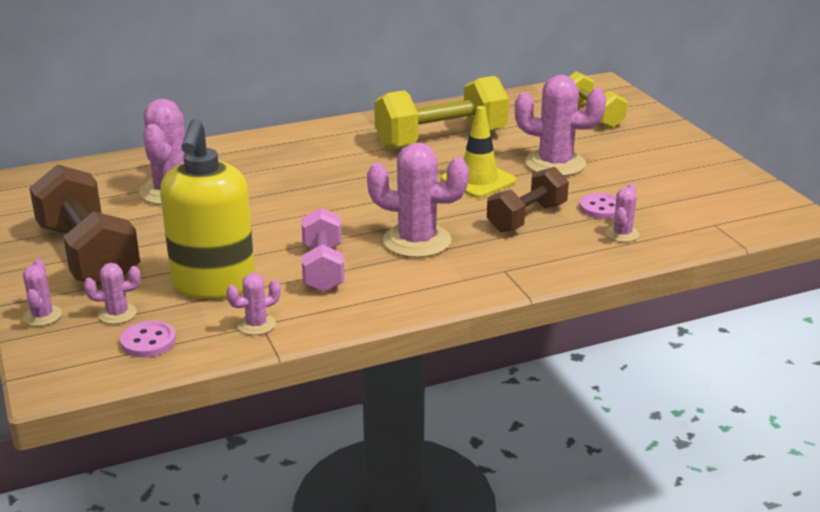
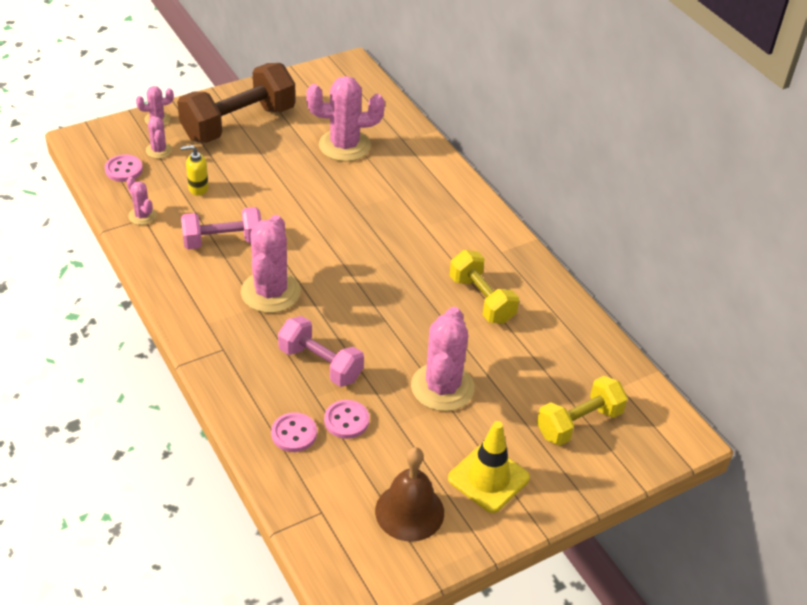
camera: 80 degrees right, 15 degrees up
(213, 284) = (198, 188): yellow soap dispenser -> yellow soap dispenser, size x0.40
(441, 140) = (481, 299): yellow dumbbell -> yellow dumbbell, size x0.62
(478, 180) = (394, 329): yellow traffic cone -> yellow traffic cone (488, 478)
(527, 218) = (320, 364): brown dumbbell -> pink dumbbell
(622, 234) = (294, 434): pink cactus -> pink button
(703, 186) = (409, 511): none -> brown bell

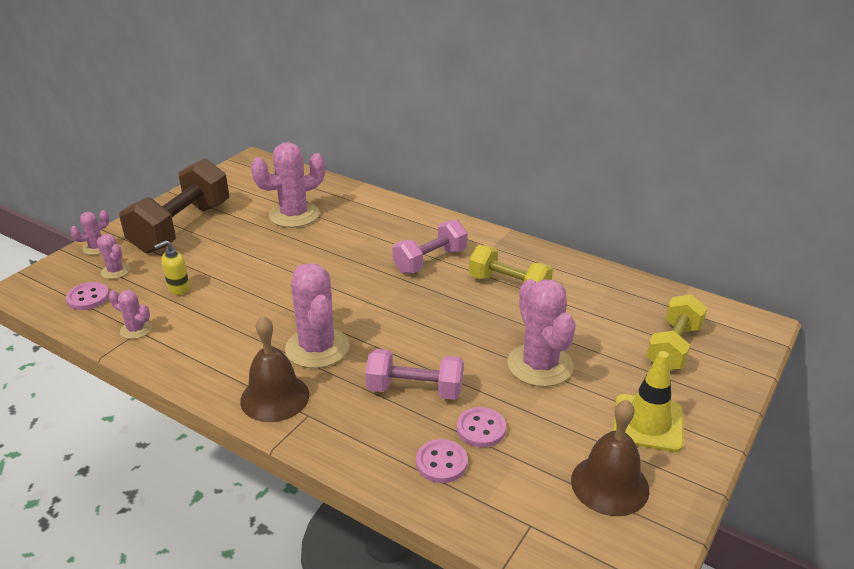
camera: 25 degrees left, 10 degrees down
(208, 323) = (275, 397): none -> brown bell
(223, 241) = (236, 323): pink dumbbell -> pink dumbbell (430, 261)

